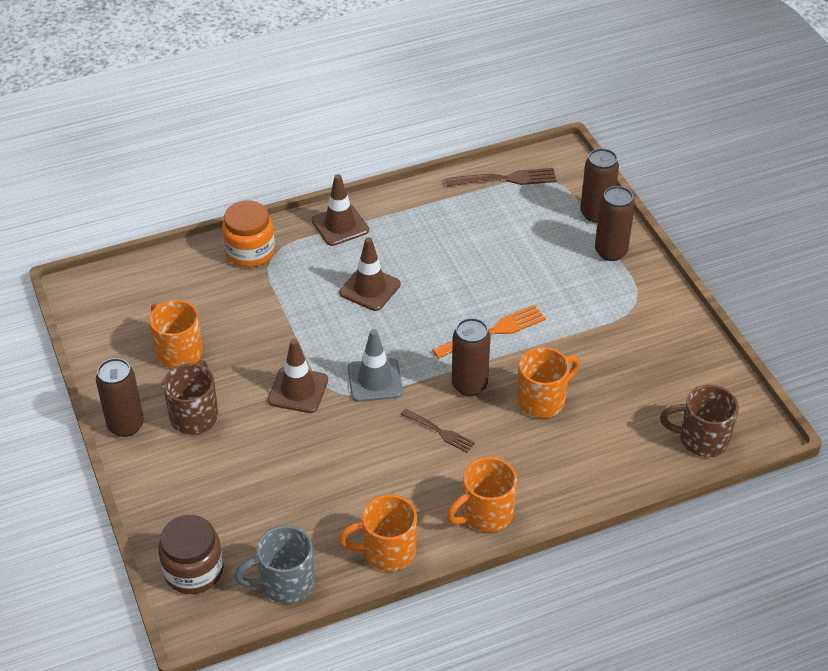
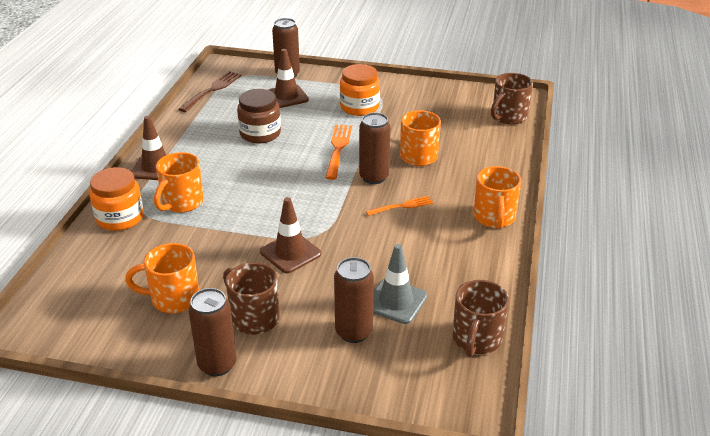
camera: 55 degrees left, 10 degrees down
(193, 571) = (419, 388): brown jar -> brown jar (260, 134)
(285, 583) = (476, 340): grey mug -> brown mug
(370, 288) = (234, 180): brown traffic cone -> brown traffic cone (286, 96)
(375, 380) = (323, 214): grey traffic cone -> grey traffic cone (396, 301)
(387, 551) = (489, 275): orange mug -> orange mug (181, 203)
(439, 432) = (402, 206): brown fork -> orange fork
(590, 305) = (359, 107): none -> orange jar
(610, 251) = (325, 83): brown can -> brown can (353, 332)

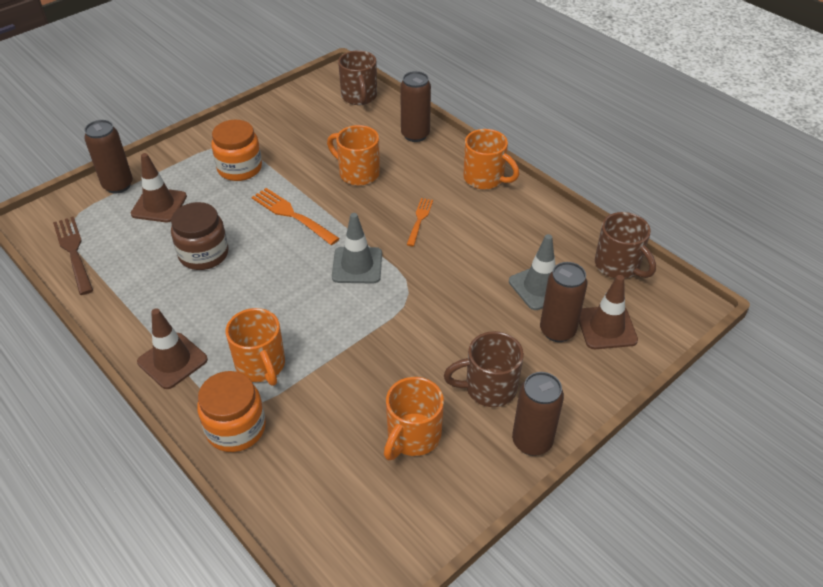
camera: 55 degrees left, 10 degrees up
(290, 253) = (418, 321): brown traffic cone -> brown traffic cone (606, 327)
(318, 199) = (357, 265): none -> grey traffic cone
(374, 177) = (360, 215): brown can -> brown can (415, 135)

